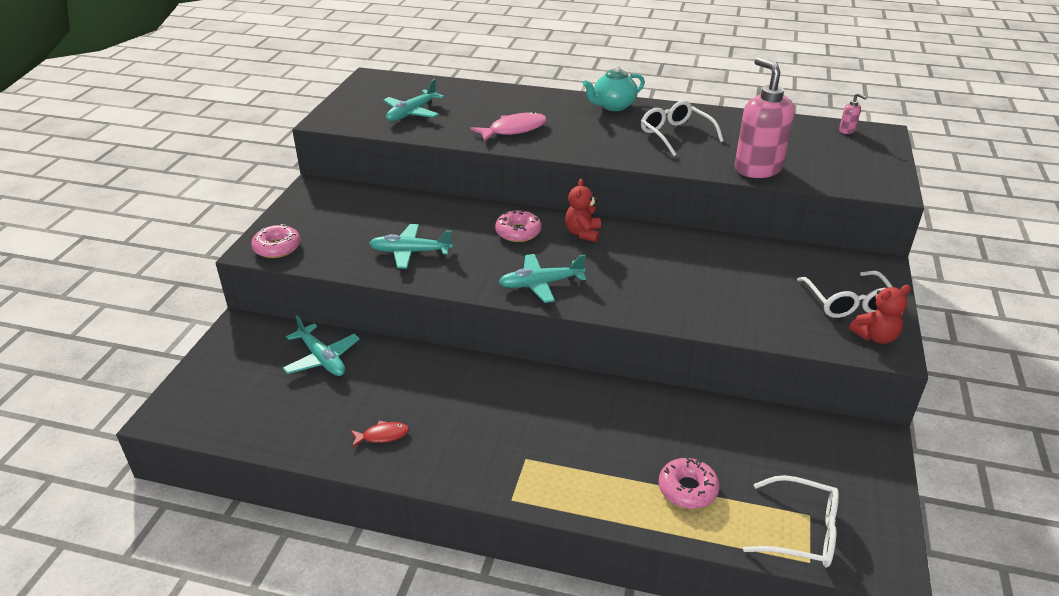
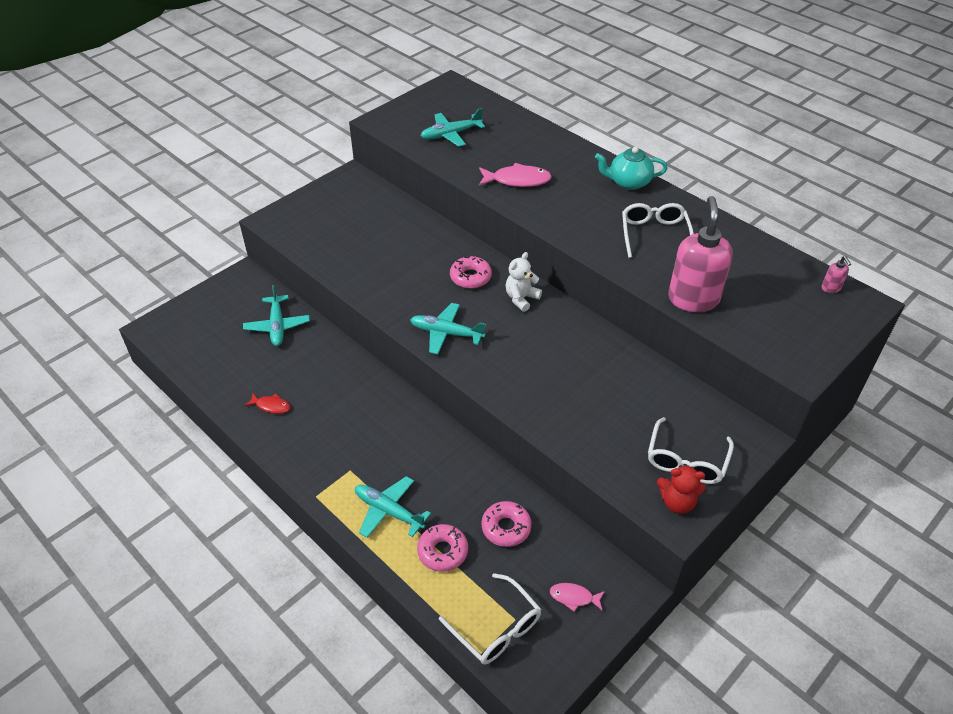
camera: 30 degrees right, 10 degrees up
(277, 247) = (287, 224): pink donut -> pink donut (506, 528)
(410, 252) = (374, 264): turquoise plane -> turquoise plane (388, 511)
(583, 233) = (521, 298): red teddy bear -> white teddy bear
(839, 470) = (574, 597): none -> pink fish

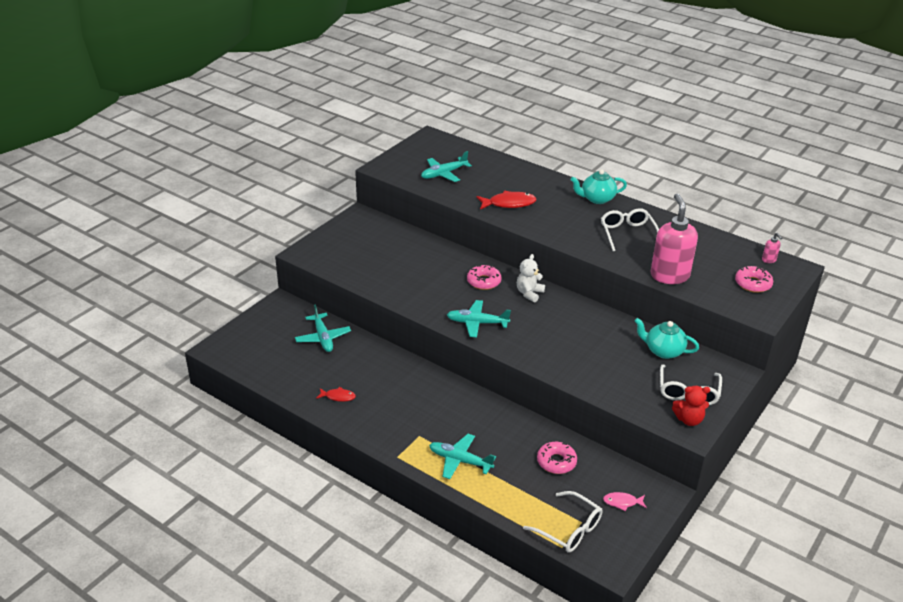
camera: 10 degrees left, 10 degrees down
(443, 551) = (511, 483): pink donut -> pink donut (753, 284)
(517, 180) = (509, 204): pink fish -> red fish
(668, 397) = (663, 351): none -> turquoise teapot

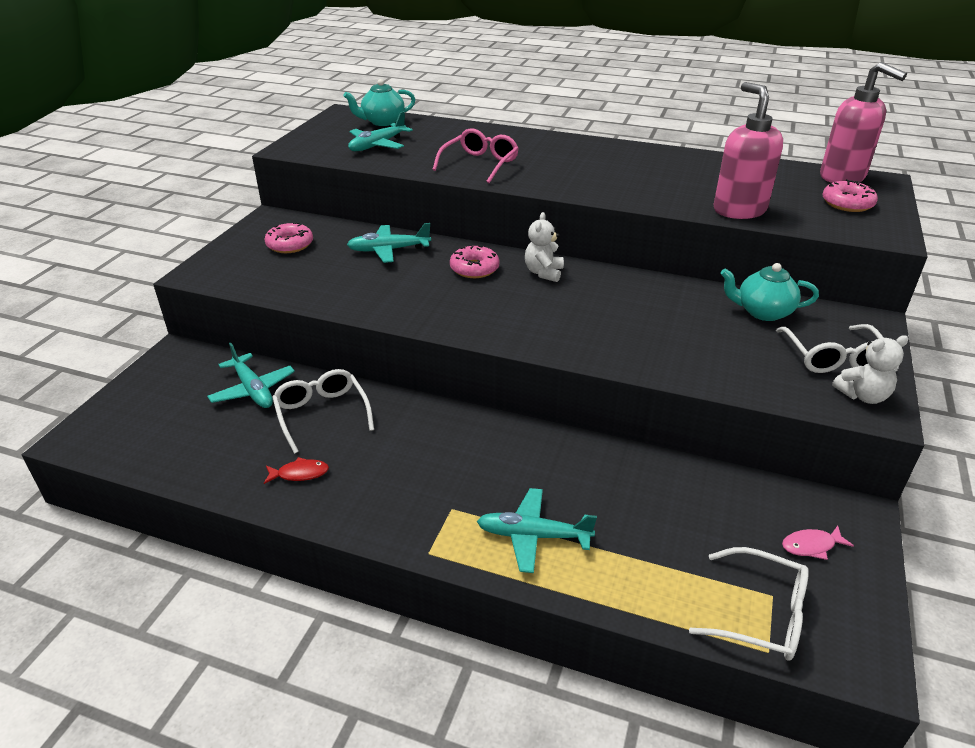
camera: 15 degrees left, 0 degrees up
(477, 323) = (489, 321): turquoise plane -> turquoise plane (388, 250)
(509, 204) = (480, 164): red fish -> pink glasses
(556, 462) = (679, 503): pink donut -> pink donut (290, 245)
(596, 199) = (589, 146): turquoise teapot -> turquoise teapot (382, 122)
(627, 234) = (652, 174): white glasses -> white glasses (322, 414)
(689, 420) = (863, 396): red teddy bear -> white teddy bear
(769, 260) = (842, 177): pink soap dispenser -> pink soap dispenser, size x2.49

